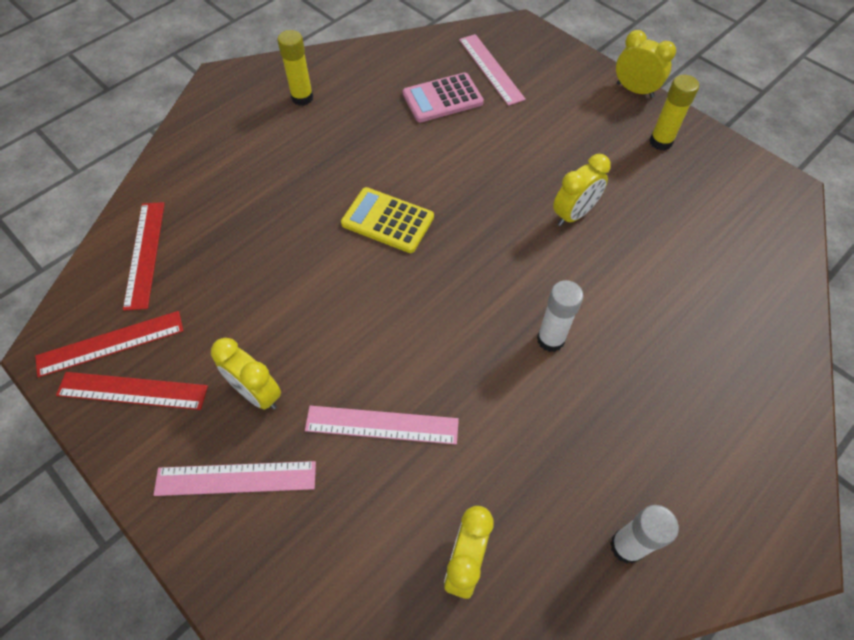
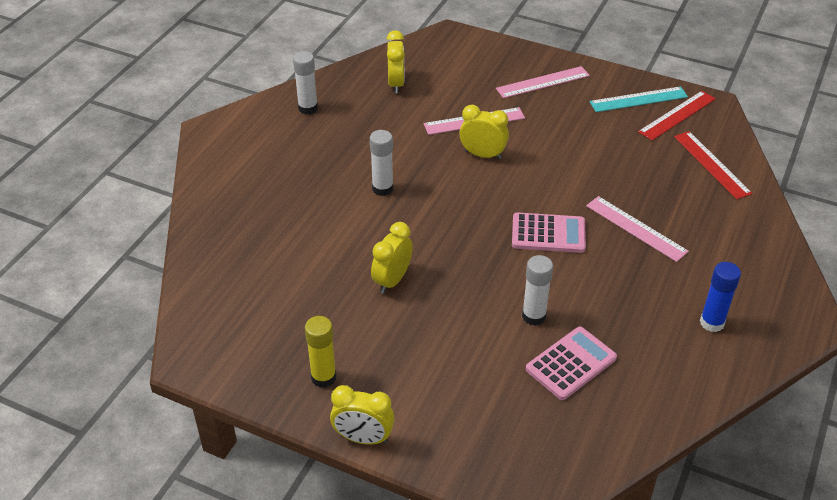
camera: 160 degrees right, 15 degrees down
(132, 391) = (638, 99): red ruler -> turquoise ruler
(257, 393) = (562, 116): yellow clock -> yellow clock (483, 155)
(302, 98) = (712, 323): yellow glue stick -> blue glue stick
(387, 220) = (548, 234): yellow calculator -> pink calculator
(451, 143) = (534, 316): none -> white glue stick
(491, 69) = (539, 419): pink ruler -> pink ruler (636, 228)

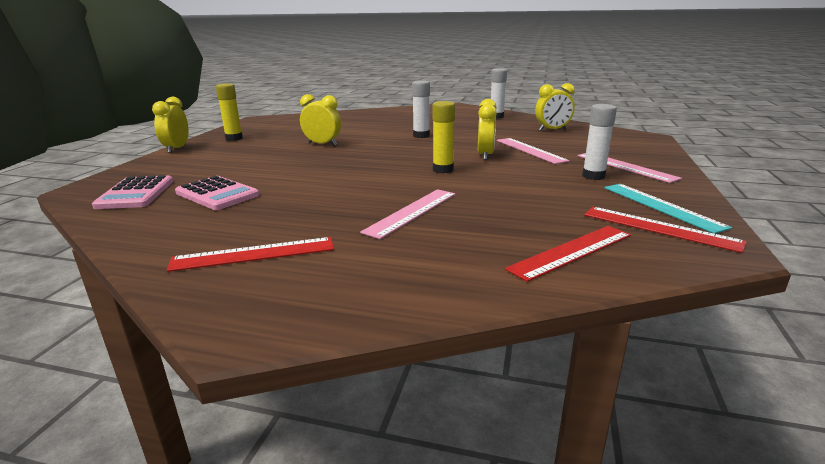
camera: 80 degrees right, 20 degrees down
(526, 193) = (443, 170): none -> yellow glue stick
(534, 316) = (279, 180): white glue stick -> white glue stick (593, 176)
(548, 234) = (388, 179): pink calculator -> pink calculator (135, 193)
(712, 323) = (254, 254): blue glue stick -> red ruler

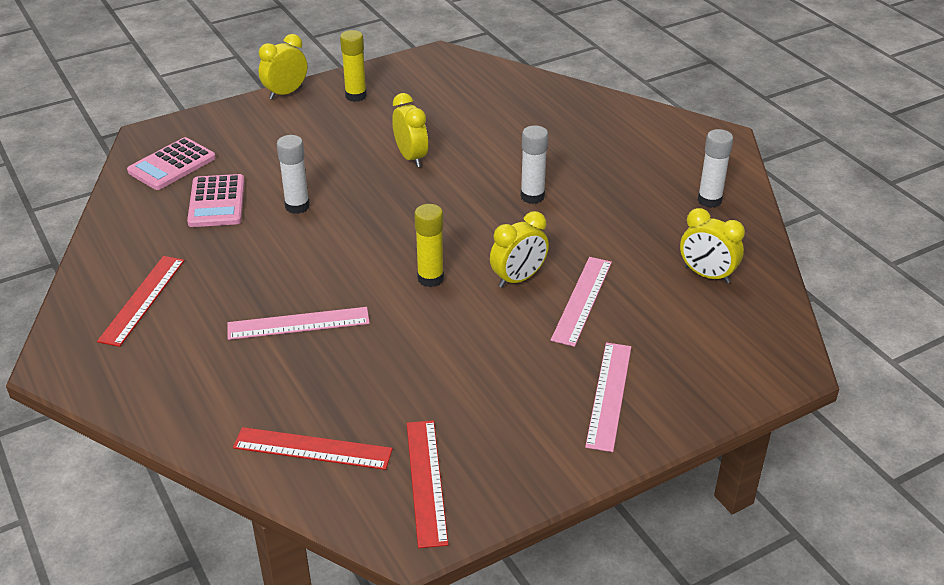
camera: 45 degrees right, 15 degrees up
(254, 254) = (142, 300): red ruler -> red ruler turned 75 degrees clockwise
(593, 176) = (539, 385): white glue stick -> white glue stick (297, 206)
(661, 206) = (492, 464): turquoise ruler -> none

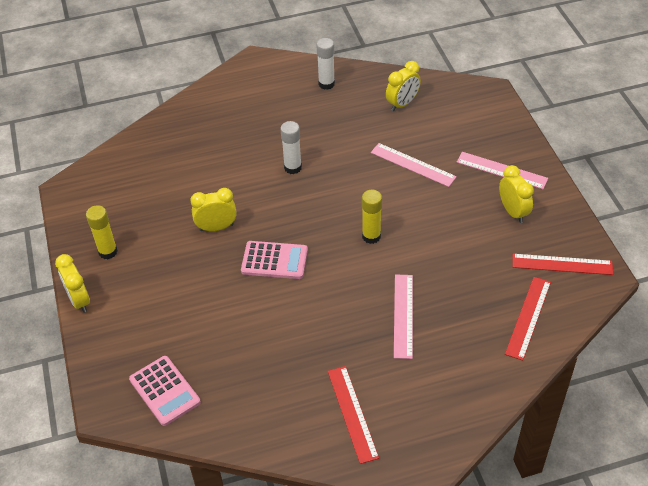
camera: 75 degrees left, 10 degrees up
(142, 300) = (352, 413): red ruler -> red ruler turned 45 degrees clockwise
(216, 202) = (234, 359): pink calculator -> pink calculator (274, 260)
(297, 206) = (259, 305): white glue stick -> none
(518, 279) = (383, 191): yellow clock -> yellow clock (513, 212)

